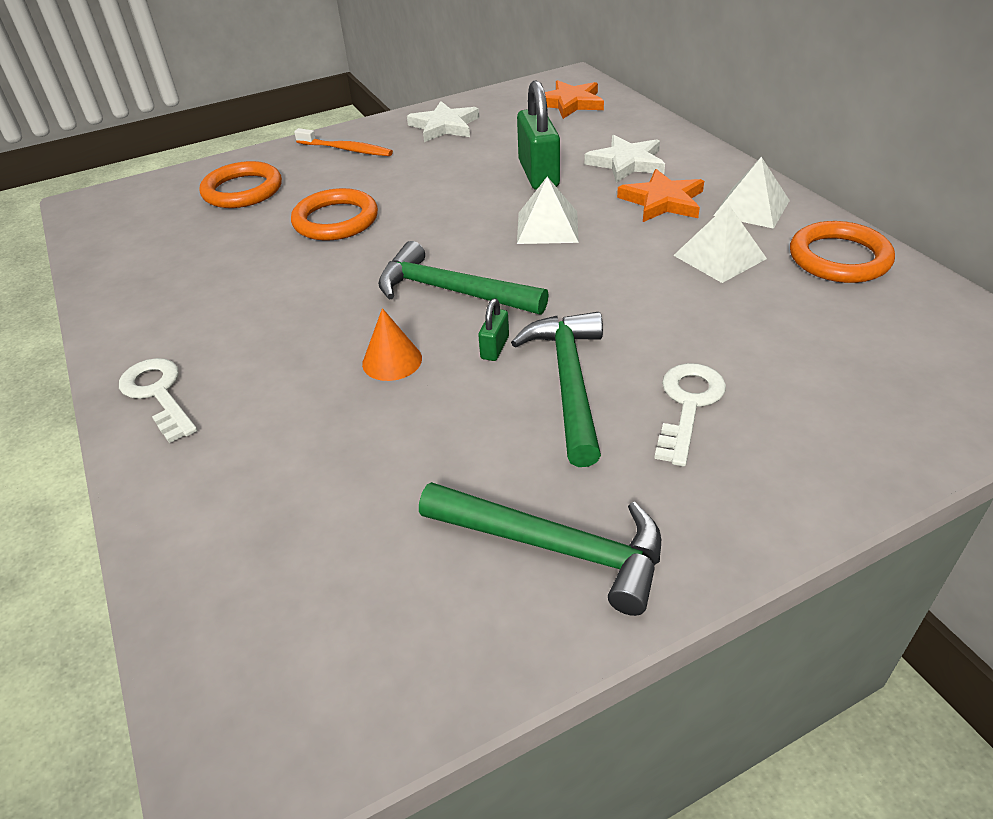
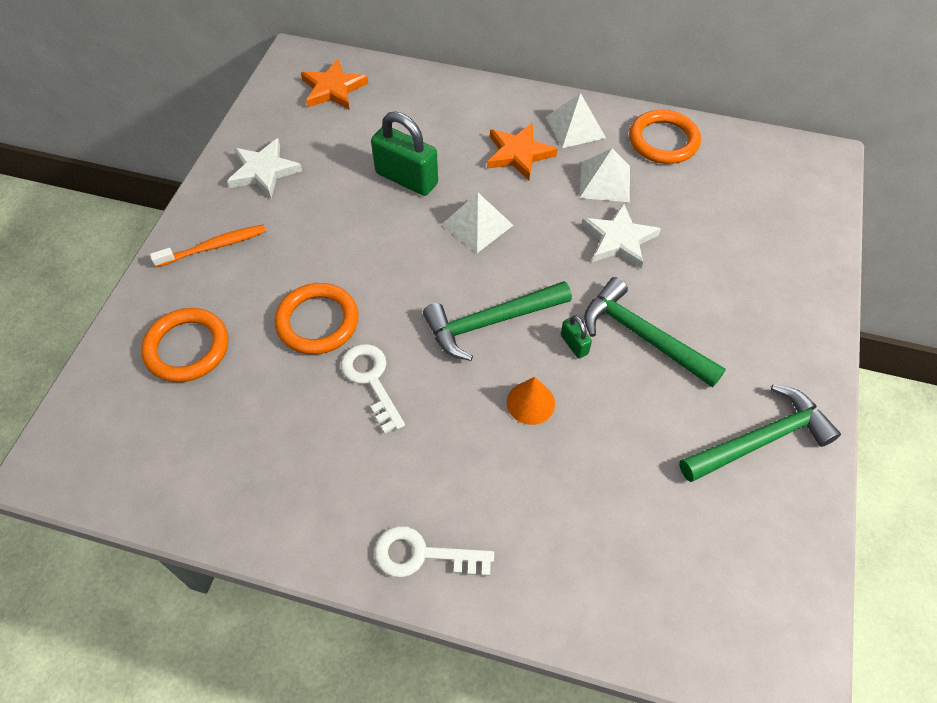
camera: 50 degrees left, 15 degrees up
(626, 163) = (452, 131): white star -> white star (619, 240)
(688, 405) = (712, 303): white key -> white key (371, 380)

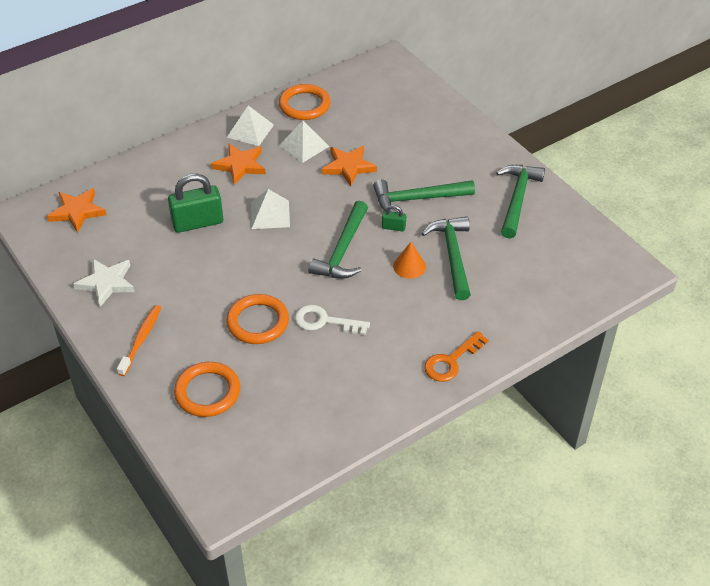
camera: 50 degrees left, 10 degrees down
(422, 555) = (451, 361): white key -> orange key
(591, 435) = (452, 256): none -> green hammer
(619, 240) = (348, 167): white star -> orange star

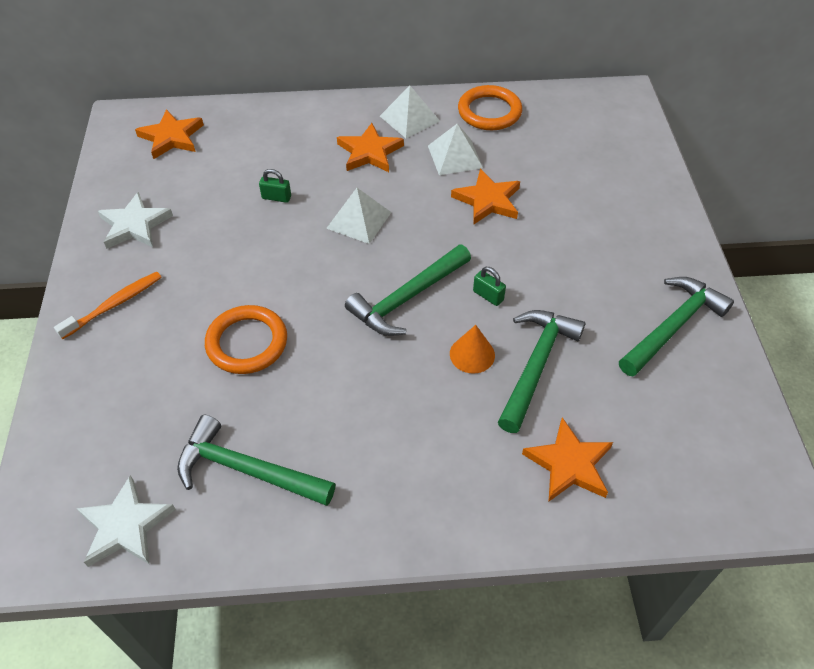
camera: 30 degrees right, 5 degrees up
(198, 222) = (276, 197): green padlock -> green padlock, size x0.47
(207, 392) = (127, 403): orange ring -> none
(270, 456) = (125, 526): none -> white star
(324, 321) = (320, 378): white key -> none
(417, 199) = (542, 273): green hammer -> green hammer (247, 470)
(451, 361) = (434, 511): orange key -> none
(509, 301) = (569, 464): none -> orange star

